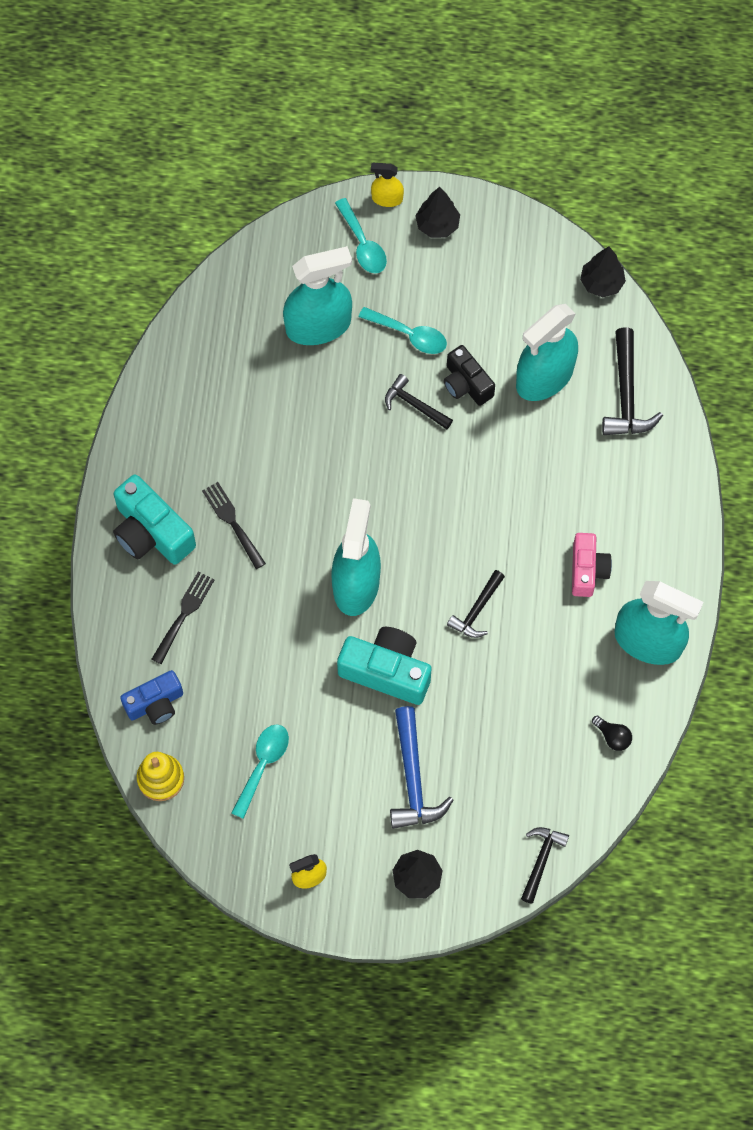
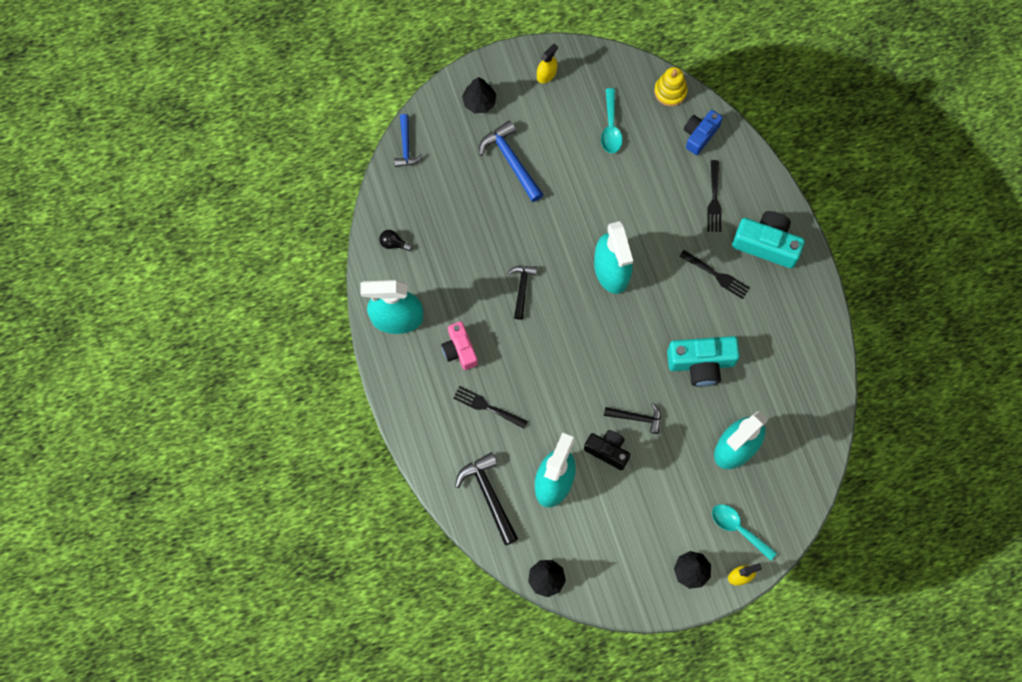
camera: 155 degrees right, 5 degrees up
(386, 671) = (562, 221): turquoise camera -> turquoise camera (701, 363)
(409, 335) = (667, 470): turquoise spoon -> none
(541, 860) = (406, 146): black hammer -> blue hammer
(583, 491) = (487, 407): none -> black fork

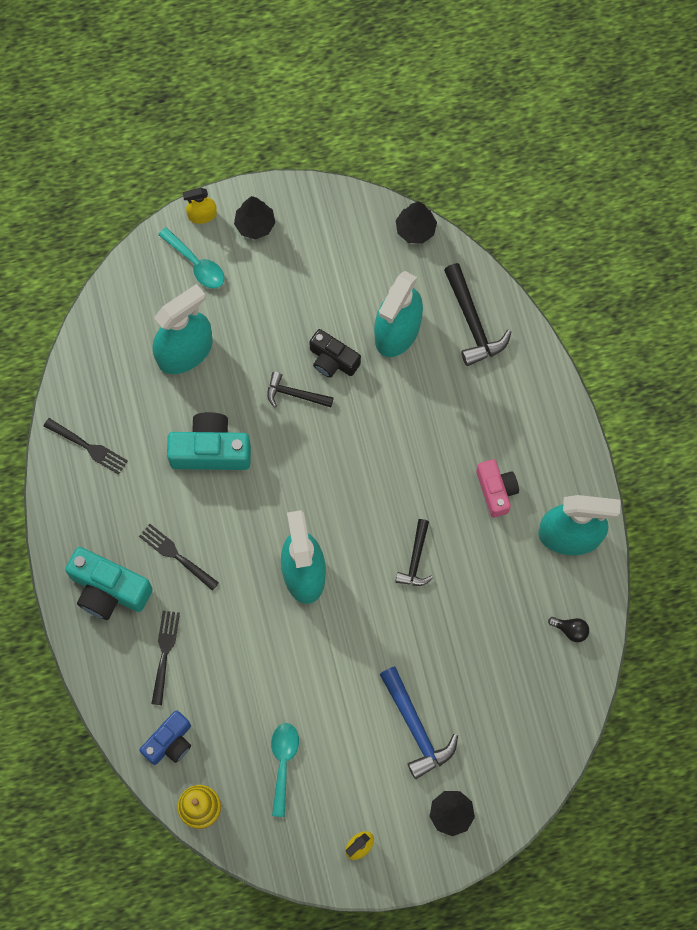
camera: 175 degrees left, 0 degrees up
(406, 146) = (550, 760): blue hammer -> none
(487, 407) = (467, 421): black fork -> black fork (88, 447)

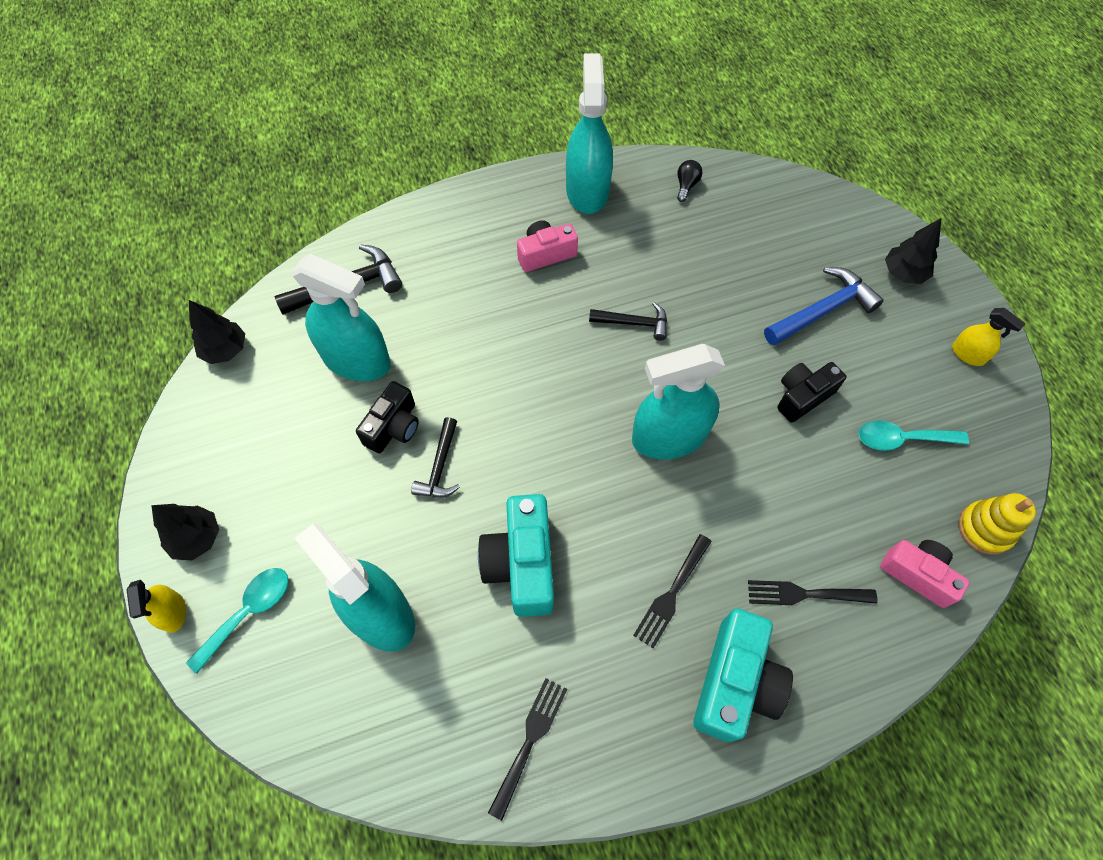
camera: 95 degrees left, 10 degrees down
(170, 742) = (917, 574): blue camera -> pink camera
(330, 689) = (802, 396): none -> black camera

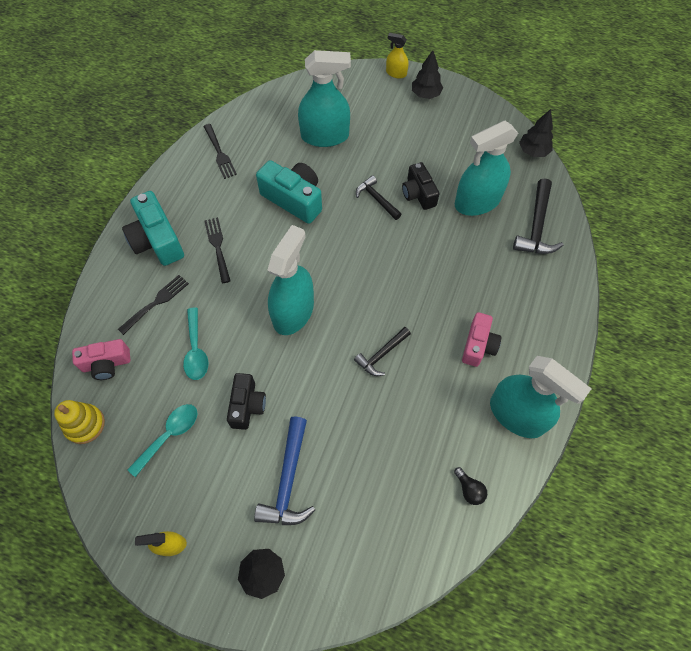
camera: 130 degrees right, 0 degrees up
(249, 612) = (371, 95): turquoise spoon -> turquoise spoon (196, 350)

